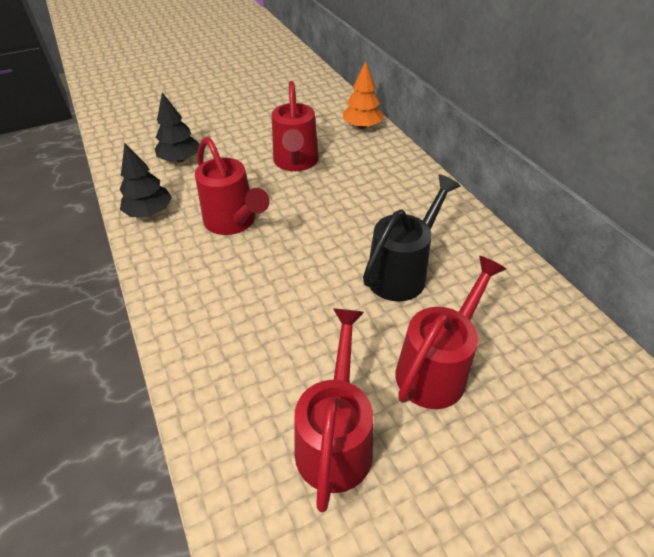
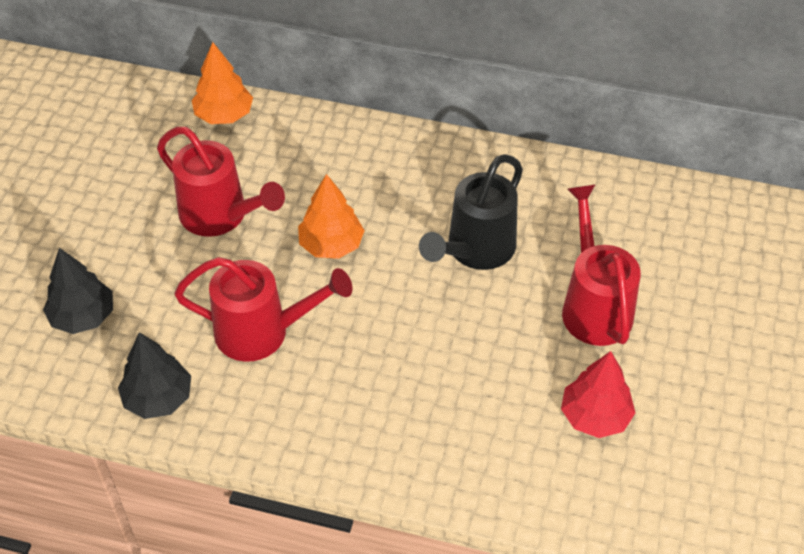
camera: 50 degrees left, 5 degrees up
(326, 210) = (331, 245): none -> orange tree
(335, 439) = (595, 416): red watering can -> red tree
(402, 272) = (475, 250): black watering can -> black watering can turned 135 degrees counterclockwise

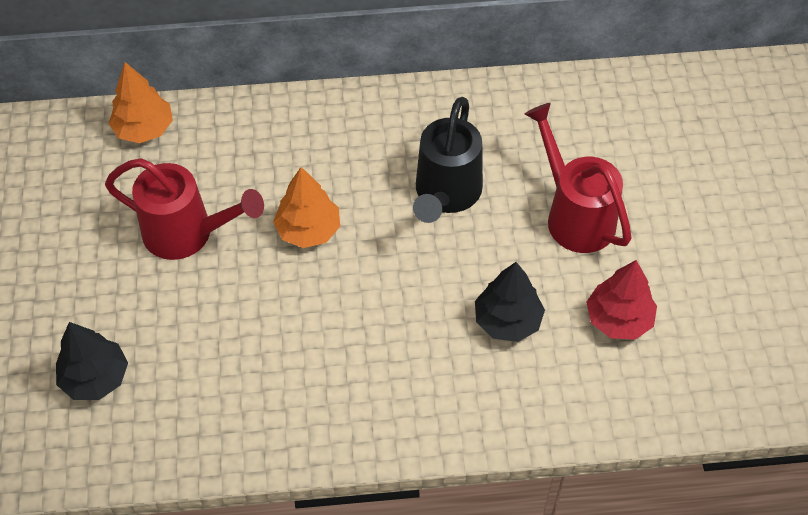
camera: 20 degrees left, 5 degrees up
(158, 398) = (208, 435): black tree -> black tree (507, 321)
(262, 332) = (280, 337): red watering can -> none

